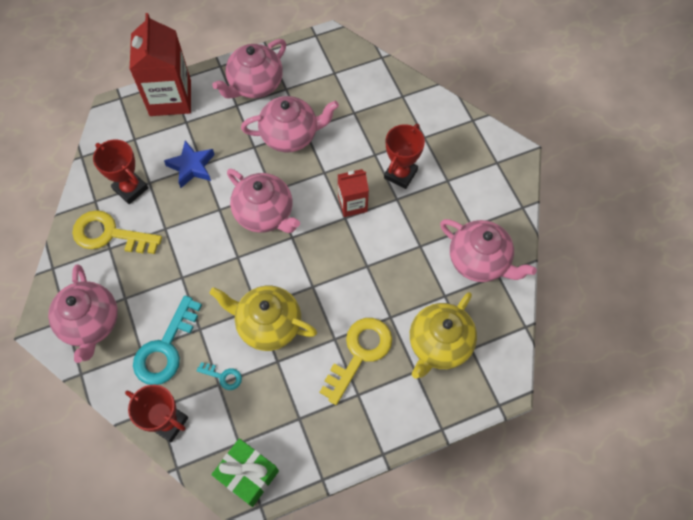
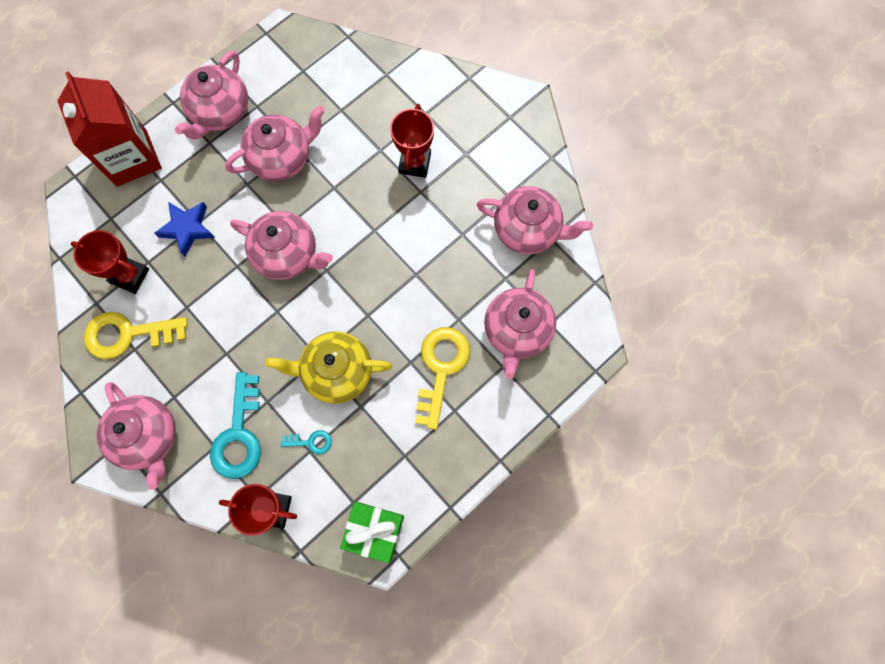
camera: 20 degrees left, 10 degrees up
(352, 204) = (376, 212): red carton -> none
(439, 344) = (516, 331): yellow teapot -> pink teapot

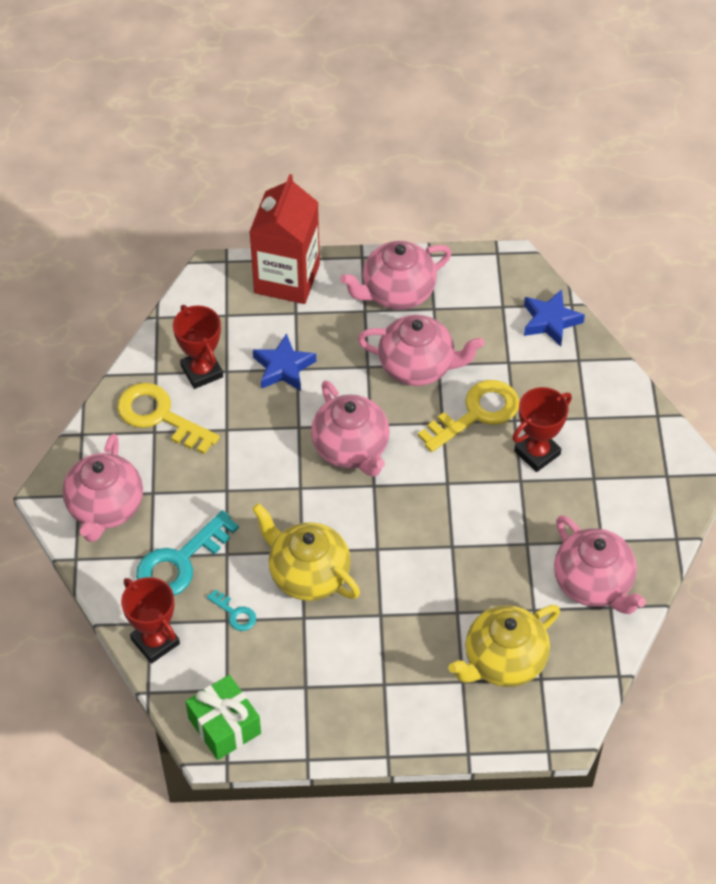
camera: 40 degrees right, 20 degrees down
(344, 59) = (550, 321): none -> blue star
(441, 368) = (404, 640): yellow key -> yellow key (477, 413)
(516, 331) = (503, 661): pink teapot -> yellow teapot

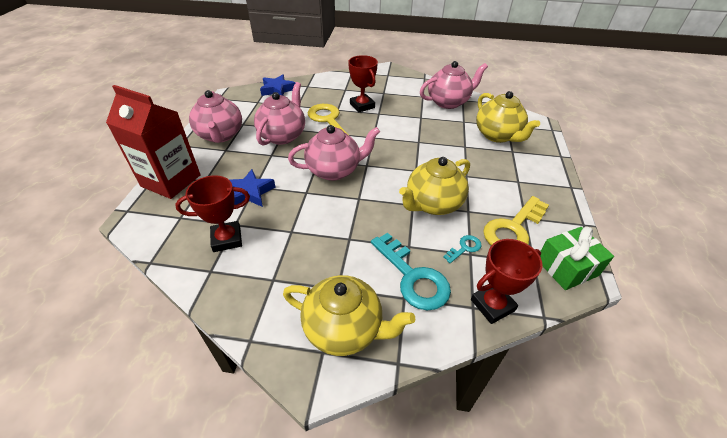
camera: 80 degrees left, 10 degrees down
(105, 508) = (344, 329): pink teapot -> yellow teapot
(159, 416) = (258, 273): yellow key -> yellow key (513, 229)

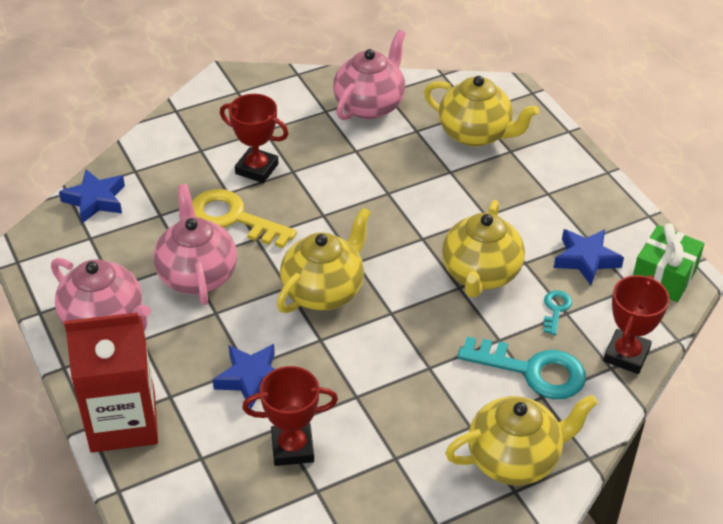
camera: 35 degrees left, 0 degrees up
(227, 239) = (292, 448): red trophy -> red trophy turned 45 degrees clockwise
(334, 170) = (324, 291): pink teapot -> yellow teapot
(513, 229) = (586, 259): yellow key -> blue star

